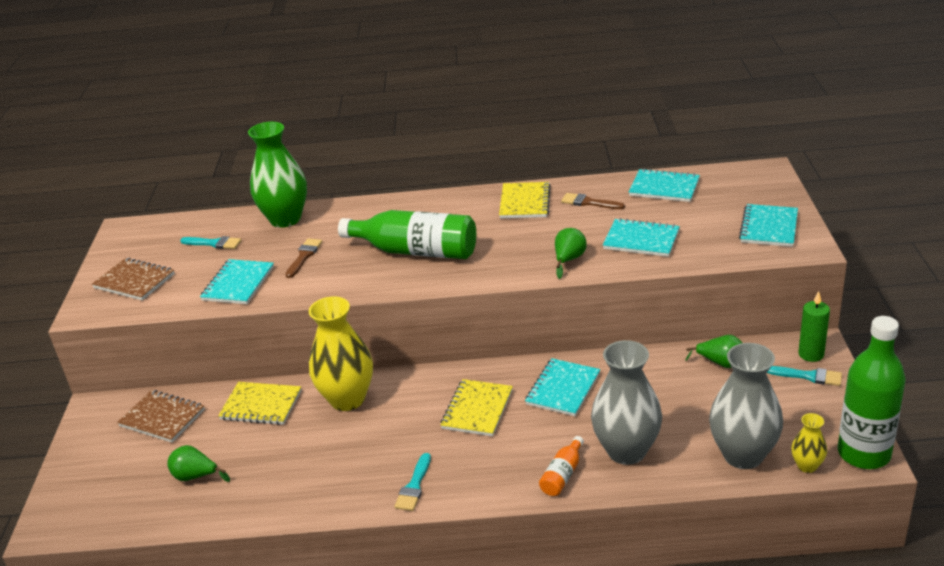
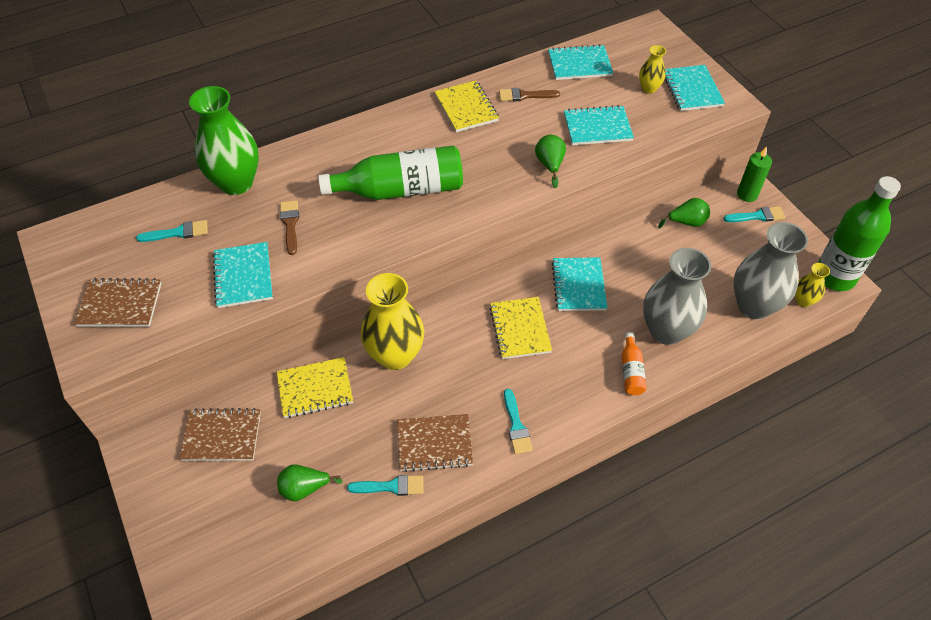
camera: 30 degrees left, 20 degrees up
(266, 498) = (391, 486): none -> turquoise brush
(329, 477) = (434, 444): none -> brown notebook
(722, 218) = (649, 88): none -> yellow vase

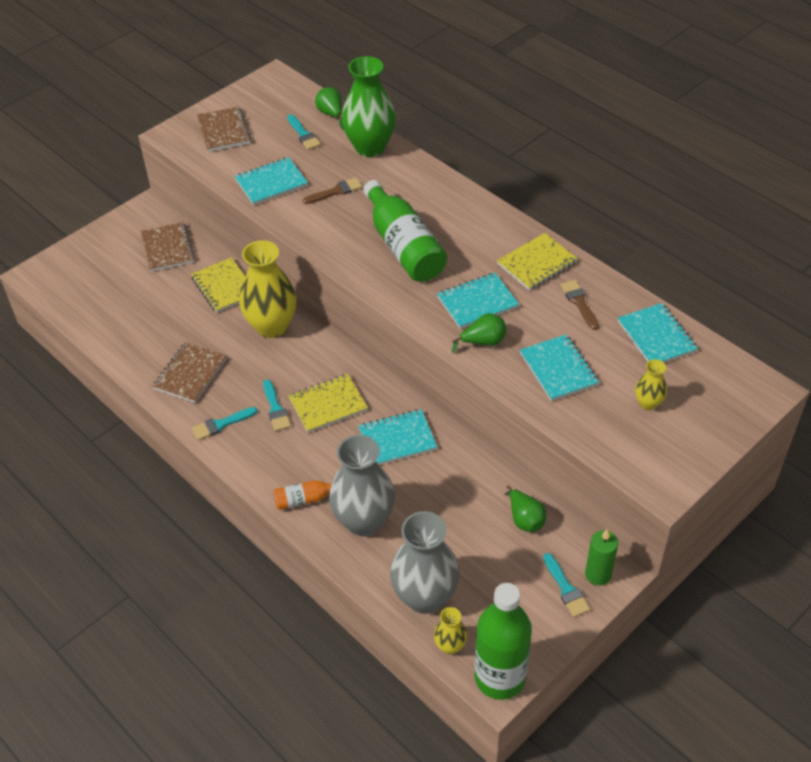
camera: 75 degrees right, 5 degrees down
(305, 488) = (133, 308): green pear -> green pear (331, 114)
(391, 486) = (145, 357): turquoise brush -> turquoise brush (275, 409)
(434, 444) = (190, 374): brown notebook -> brown notebook turned 45 degrees clockwise
(692, 90) = (668, 443): turquoise notebook -> turquoise notebook (477, 302)

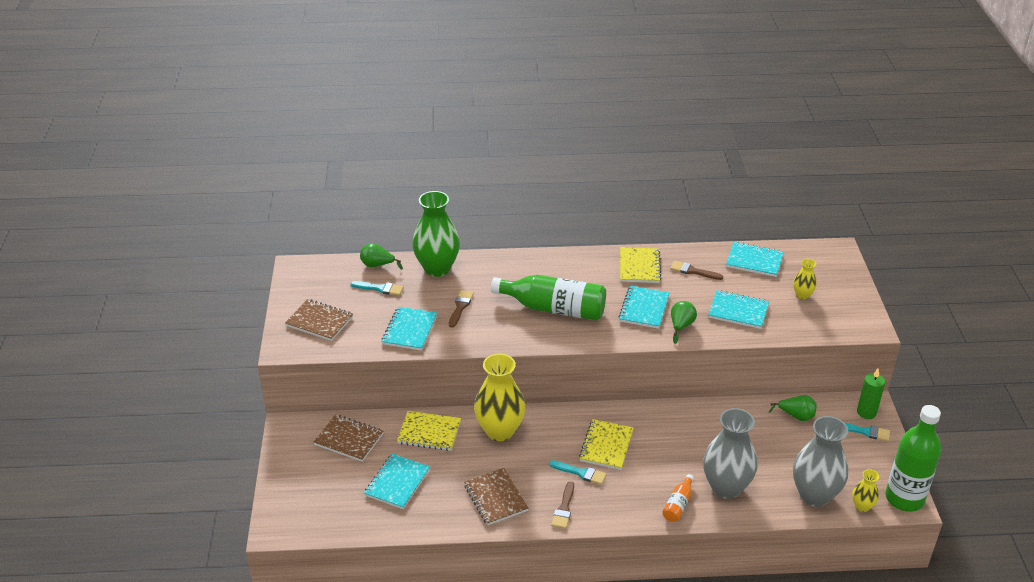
camera: 50 degrees left, 10 degrees down
(221, 424) = (564, 508): turquoise brush -> brown brush
(397, 439) = (673, 432): turquoise notebook -> turquoise notebook (397, 482)

